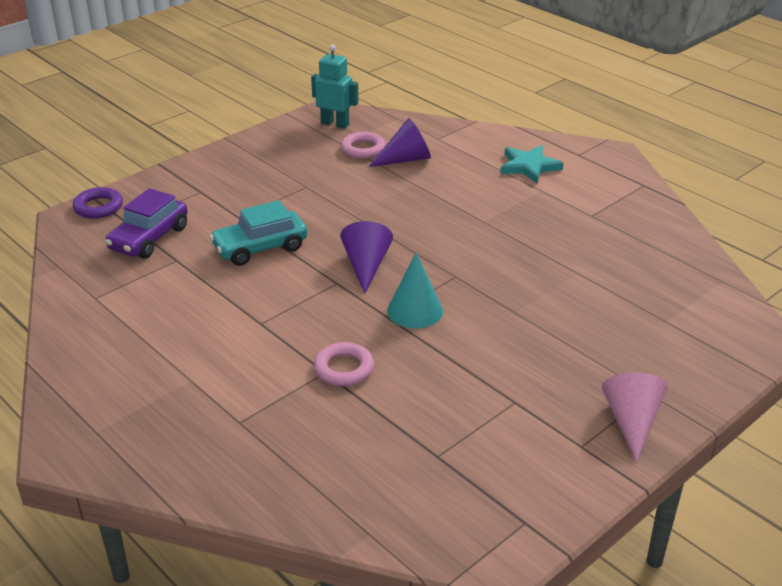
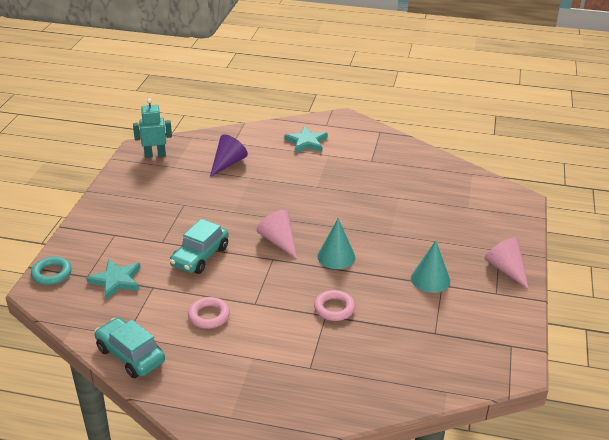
camera: 35 degrees left, 0 degrees up
(76, 319) = (130, 355): none -> turquoise car
(98, 207) = (52, 274): purple ring -> turquoise ring
(149, 238) = (116, 280): purple car -> turquoise star
(363, 149) = (193, 166): pink ring -> pink ring (209, 316)
(366, 266) = (279, 241): purple cone -> pink cone
(506, 388) = (430, 279): none -> turquoise cone

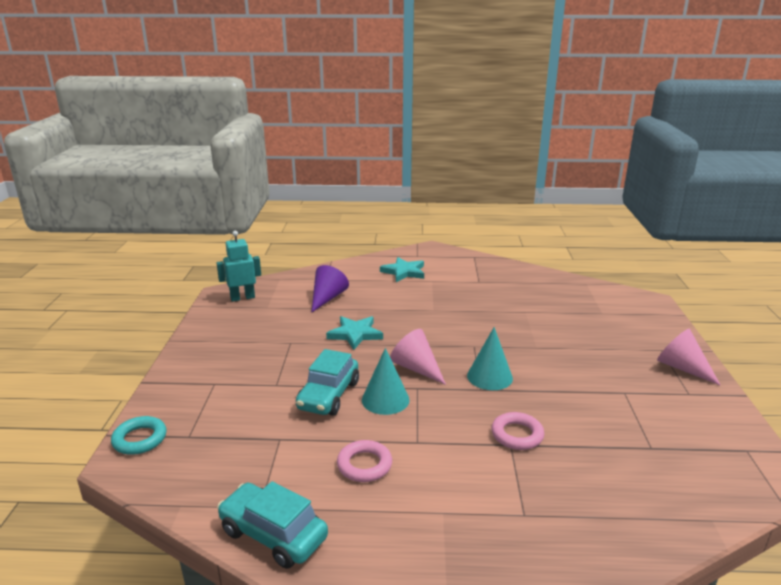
camera: 10 degrees left, 10 degrees down
(116, 280) = (229, 437): turquoise star -> turquoise star (355, 334)
(430, 279) = (608, 388): turquoise cone -> turquoise cone (385, 399)

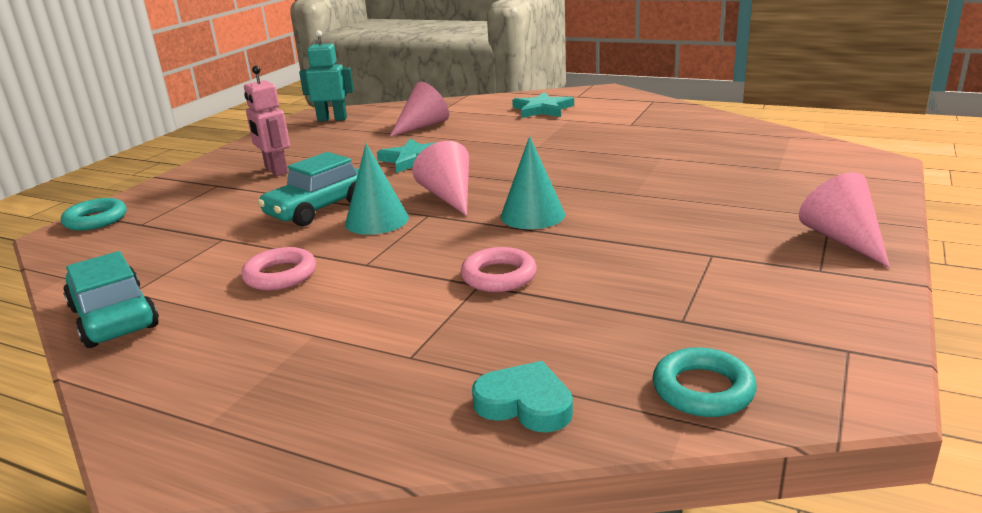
camera: 25 degrees right, 0 degrees up
(250, 360) = (276, 170): none -> pink robot
(327, 298) = (422, 126): purple cone -> pink cone
(624, 532) = (525, 404): none -> turquoise heart
(703, 496) = (703, 389): none -> turquoise ring

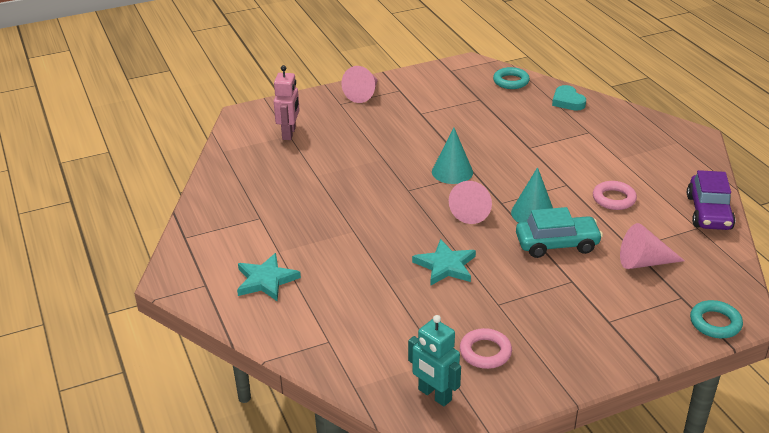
camera: 140 degrees left, 10 degrees up
(114, 317) = (708, 212): turquoise car -> purple car
(276, 170) = (553, 316): pink robot -> pink robot (289, 133)
(422, 126) = (381, 318): pink cone -> pink cone (644, 262)
(499, 276) = (516, 146): pink ring -> pink ring (485, 352)

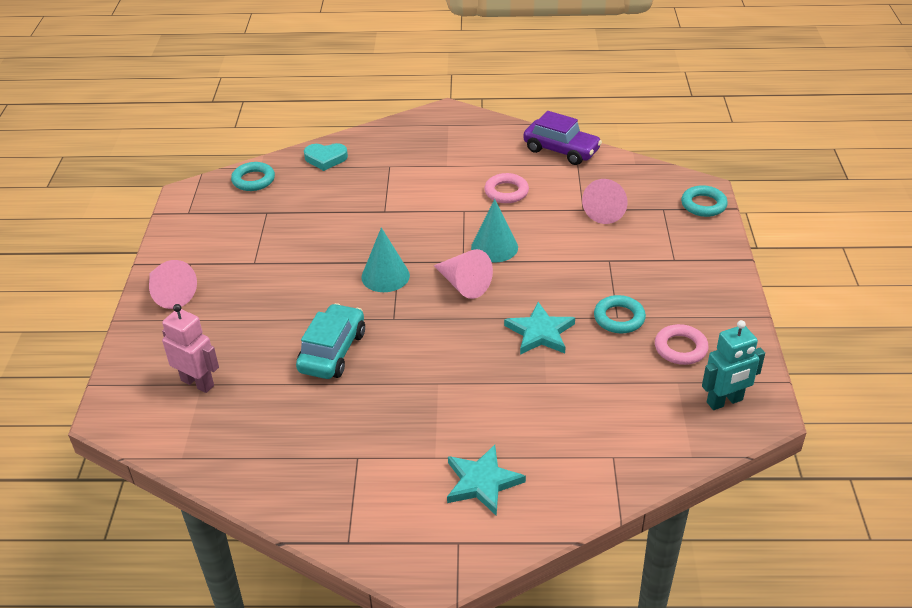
camera: 65 degrees left, 5 degrees up
(497, 305) = (619, 318): none -> turquoise ring
(557, 244) = (551, 249): turquoise car -> turquoise car (332, 351)

